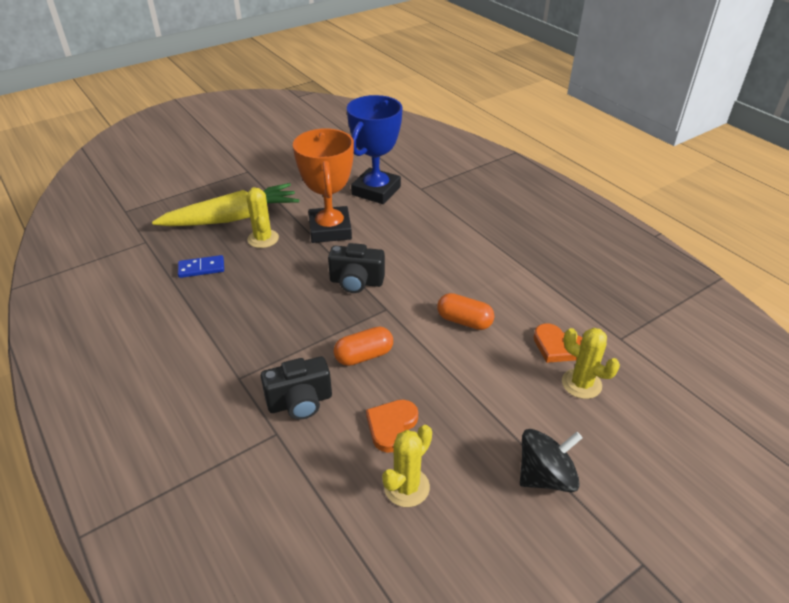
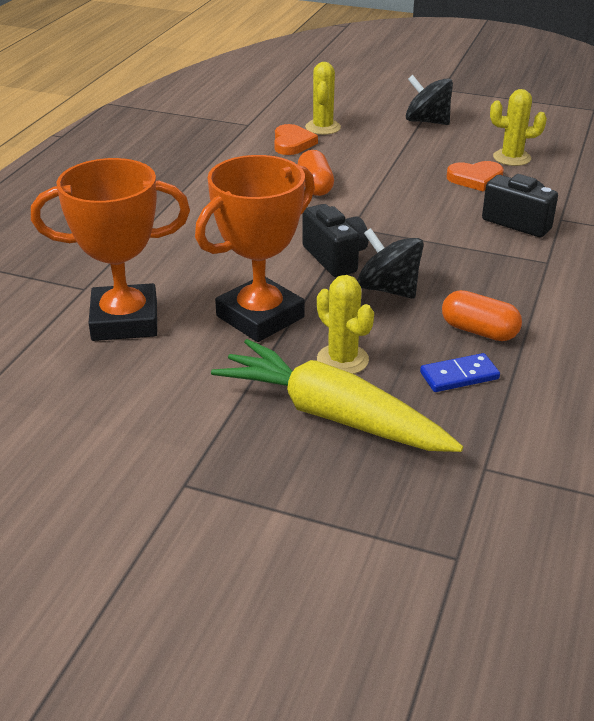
camera: 125 degrees left, 5 degrees down
(201, 268) = (459, 376): blue domino -> blue domino turned 60 degrees counterclockwise
(263, 239) = (342, 360): yellow cactus -> yellow cactus turned 75 degrees counterclockwise
(299, 285) = (388, 289): none -> black spinning top
(364, 356) = (426, 215): orange capsule -> orange capsule (479, 331)
(376, 191) = (125, 320): blue trophy -> orange trophy

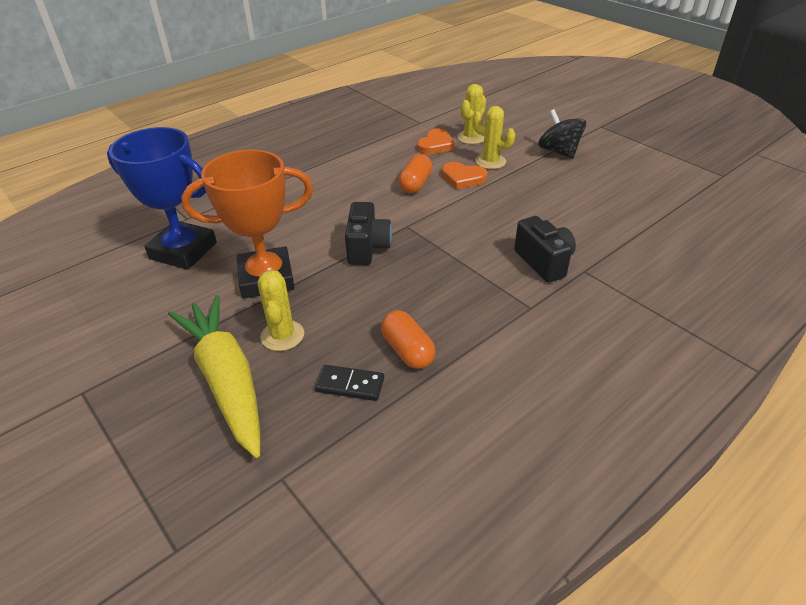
camera: 30 degrees right, 5 degrees up
(125, 320) = (183, 251): orange trophy -> blue trophy
(388, 289) = (377, 288): black spinning top -> none
(459, 376) = (350, 385): blue domino -> black domino
(475, 179) = (547, 212): orange heart -> orange heart (463, 178)
(511, 158) = (598, 202): yellow cactus -> yellow cactus (490, 161)

